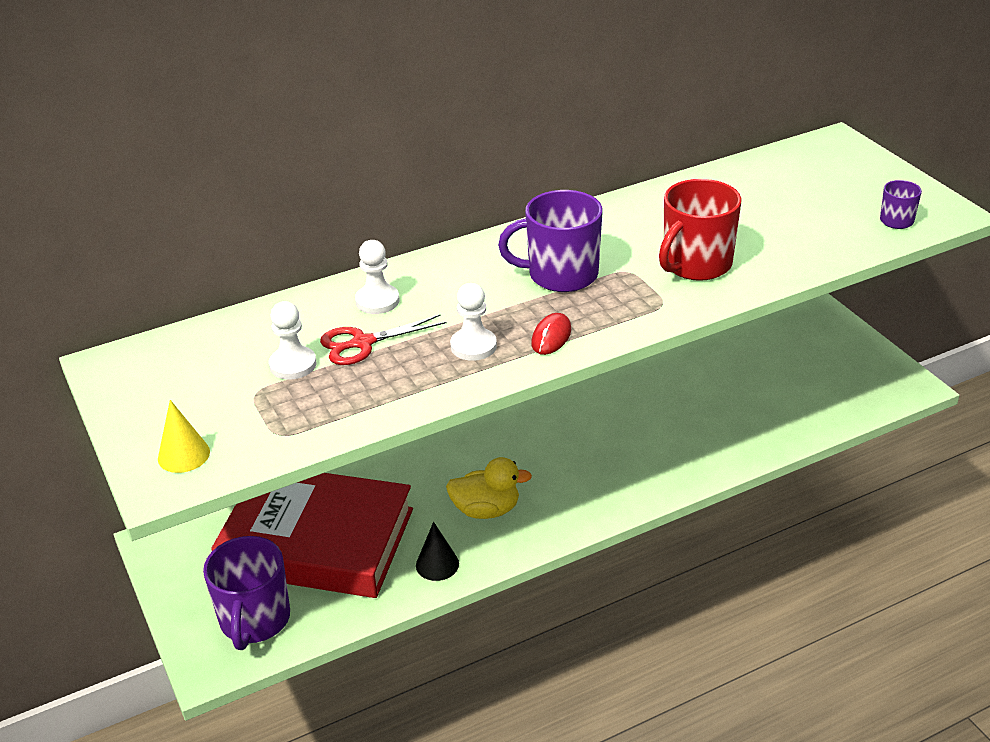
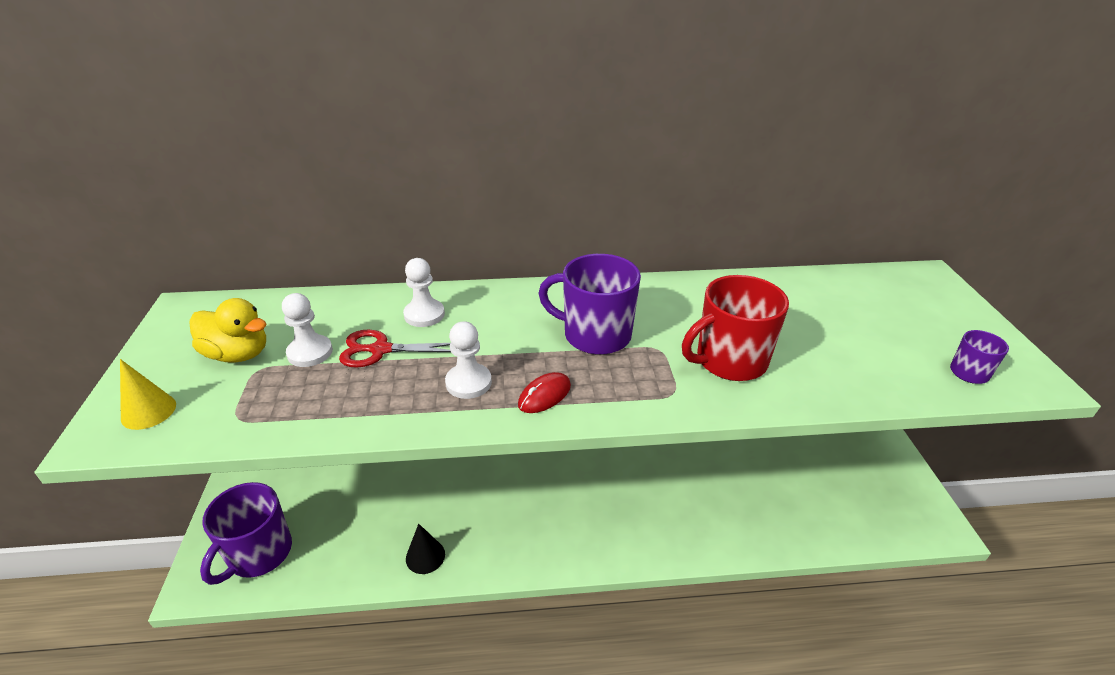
camera: 20 degrees right, 0 degrees up
(317, 540) = (352, 496): red book -> none
(486, 510) = (495, 517): yellow duck -> yellow duck (238, 354)

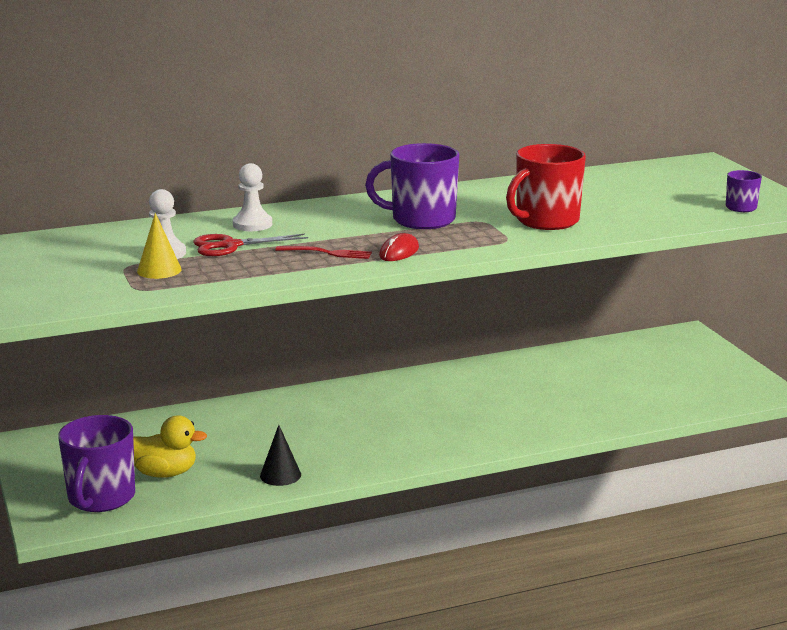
camera: 15 degrees left, 15 degrees down
(148, 411) = (52, 294): yellow cone -> yellow cone (159, 270)
(238, 354) = (96, 261): yellow duck -> yellow duck (164, 473)
(468, 382) = (327, 253): white pawn -> red fork

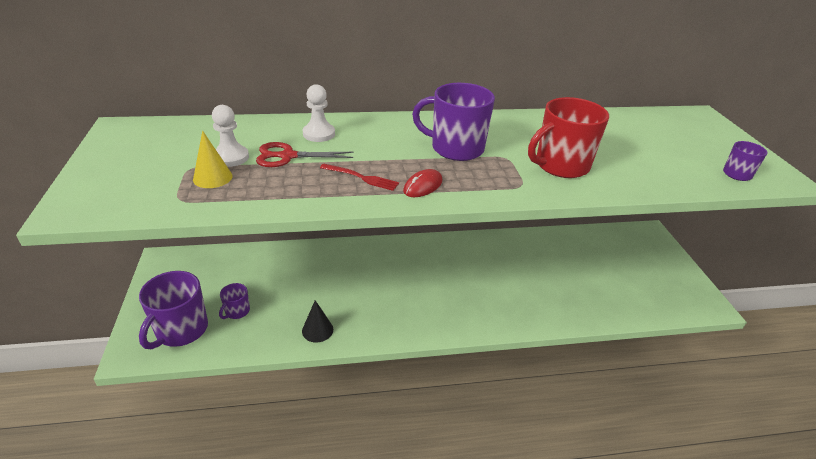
camera: 10 degrees right, 15 degrees up
(164, 473) = (237, 311): yellow duck -> purple mug

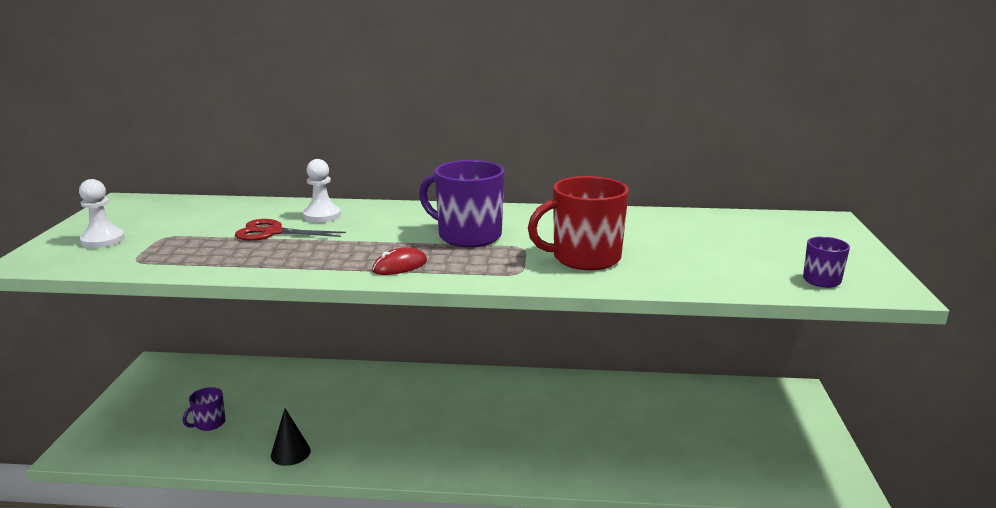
camera: 15 degrees right, 15 degrees down
(181, 330) = (139, 434): purple mug -> none
(212, 177) = (182, 245): yellow cone -> none
(231, 157) = (213, 230): white pawn -> white pawn (103, 240)
(362, 178) = (337, 255): red fork -> none

